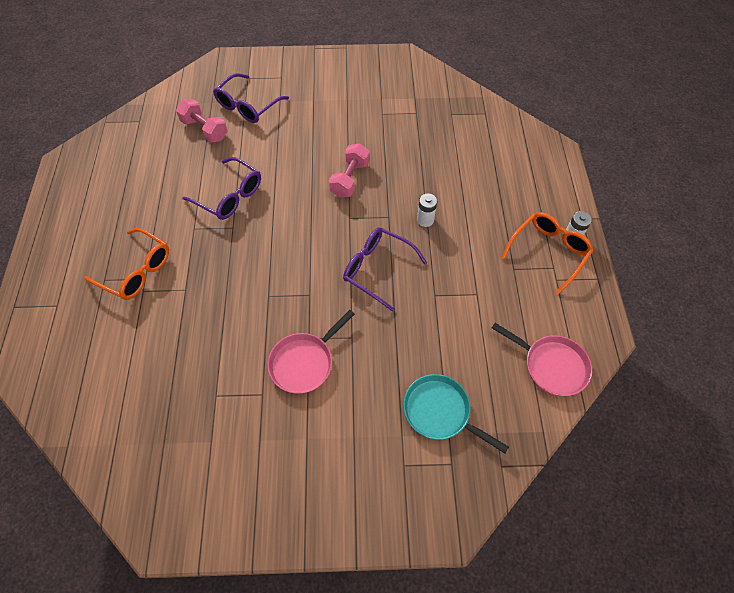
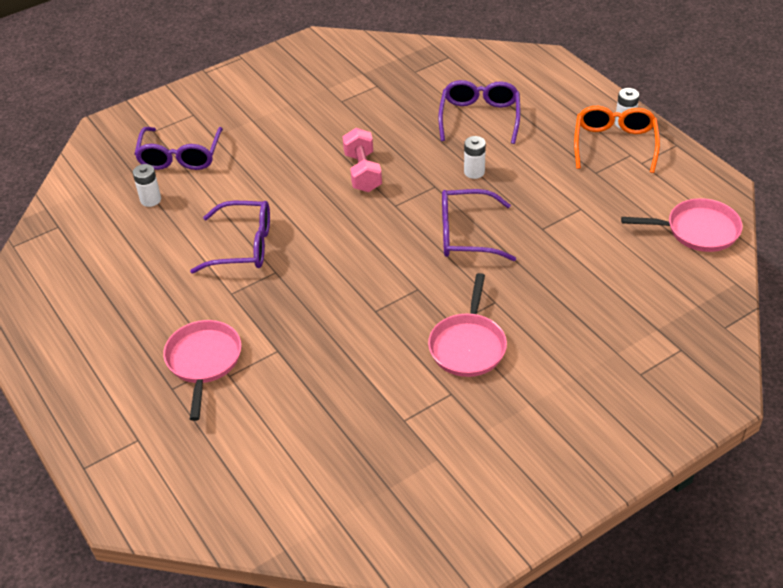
camera: 30 degrees left, 15 degrees down
(137, 271) = (203, 362): orange glasses -> pink pan
(205, 130) = (150, 200): pink dumbbell -> white battery
(440, 412) = (634, 316): turquoise pan -> none
(466, 175) = (479, 117): none -> purple glasses

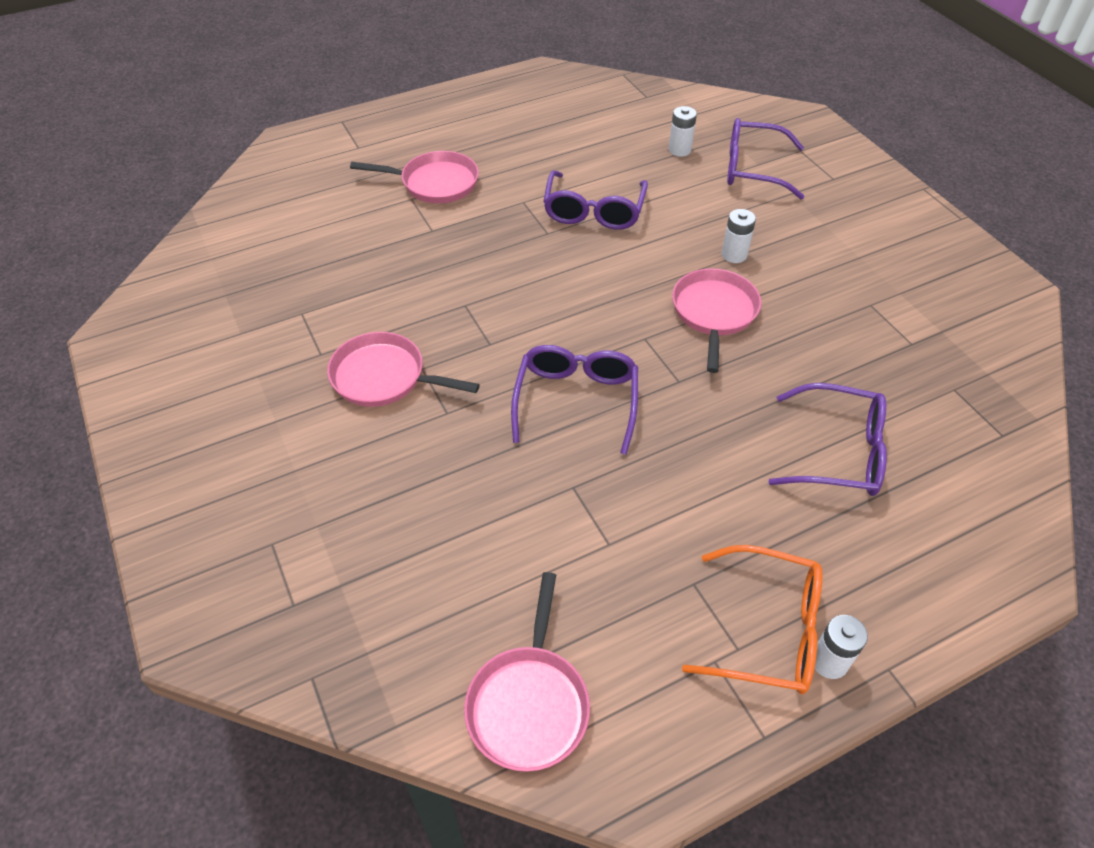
camera: 95 degrees right, 5 degrees up
(362, 172) = (714, 313): pink dumbbell -> pink pan
(474, 172) = (706, 427): white battery -> white battery (734, 255)

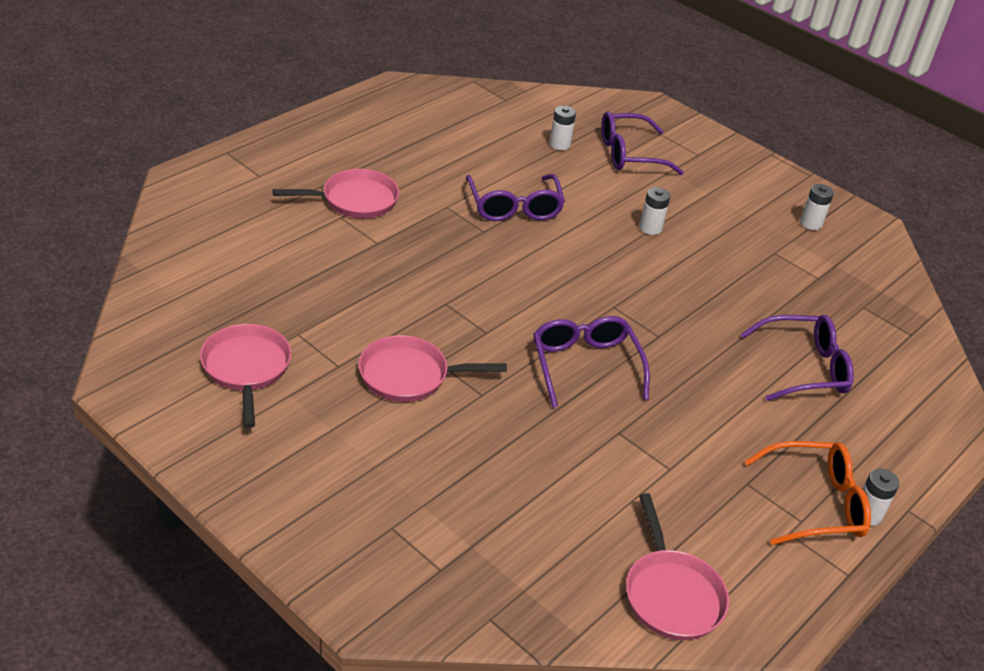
camera: 25 degrees left, 10 degrees down
(714, 313) = (658, 278): pink pan -> pink pan (246, 369)
(934, 276) = (810, 223): none -> white battery

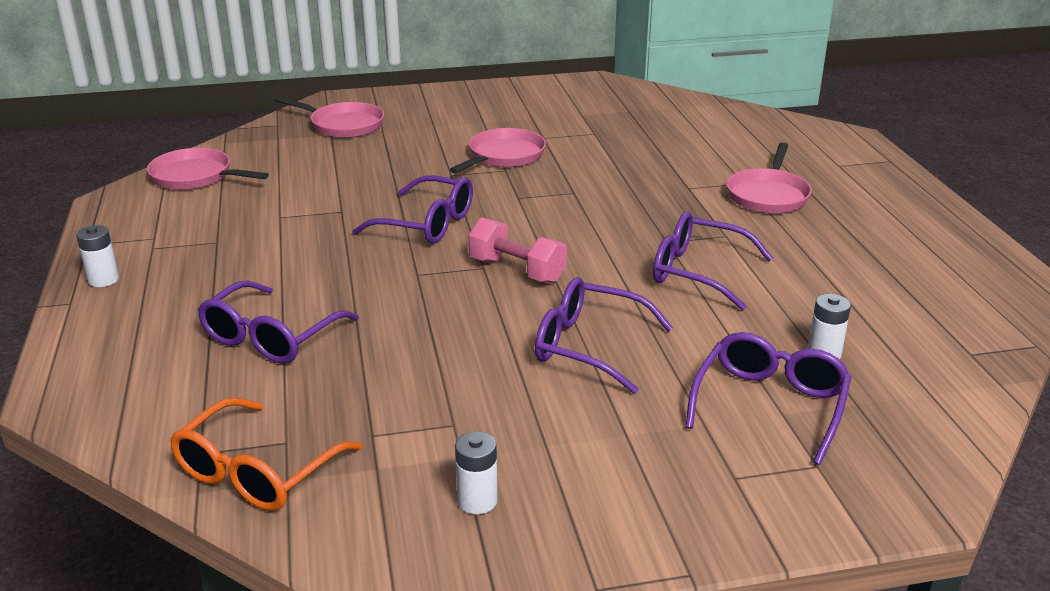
camera: 130 degrees right, 10 degrees down
(246, 369) = (573, 111): pink pan -> pink pan (343, 125)
(600, 288) = (517, 270): none -> pink dumbbell
(650, 228) = (588, 346): white battery -> purple glasses
(816, 503) = (151, 262): orange glasses -> orange glasses (256, 472)

